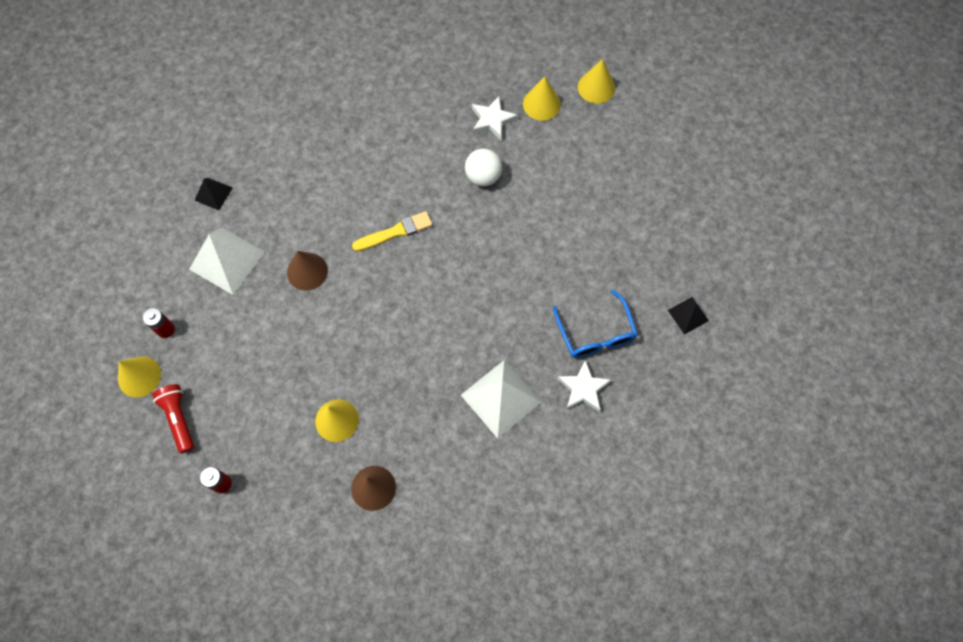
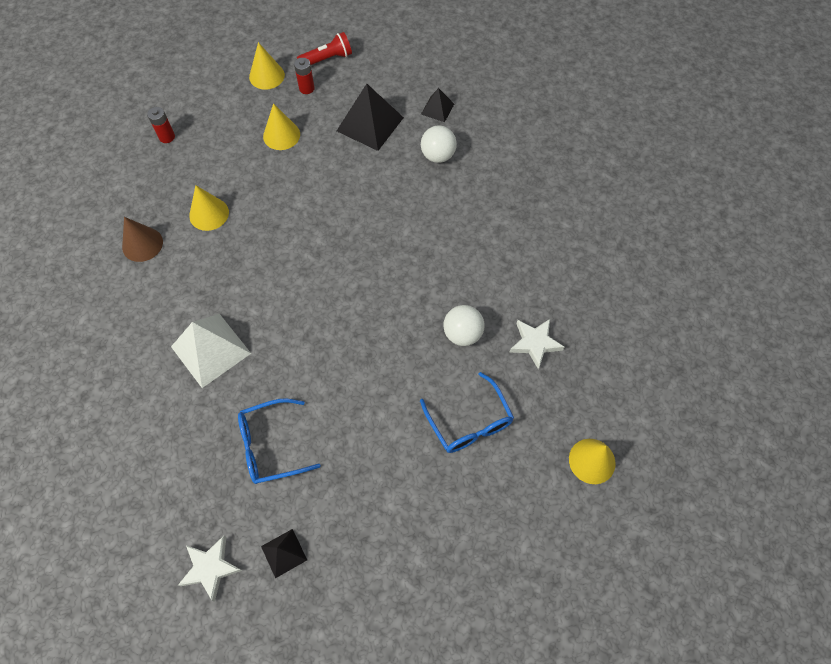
camera: 90 degrees right, 5 degrees down
(179, 419) = (226, 104): red flashlight -> red flashlight (327, 59)
(227, 260) = (370, 124): white pyramid -> black pyramid
(277, 194) = (438, 156): none -> white ball
(307, 271) = (356, 183): brown cone -> none
(395, 232) = (396, 253): yellow brush -> none
(541, 104) = (561, 396): yellow cone -> yellow cone (281, 135)
(567, 173) = (469, 422): none -> blue glasses
(583, 388) = (210, 430): white star -> white star (210, 568)

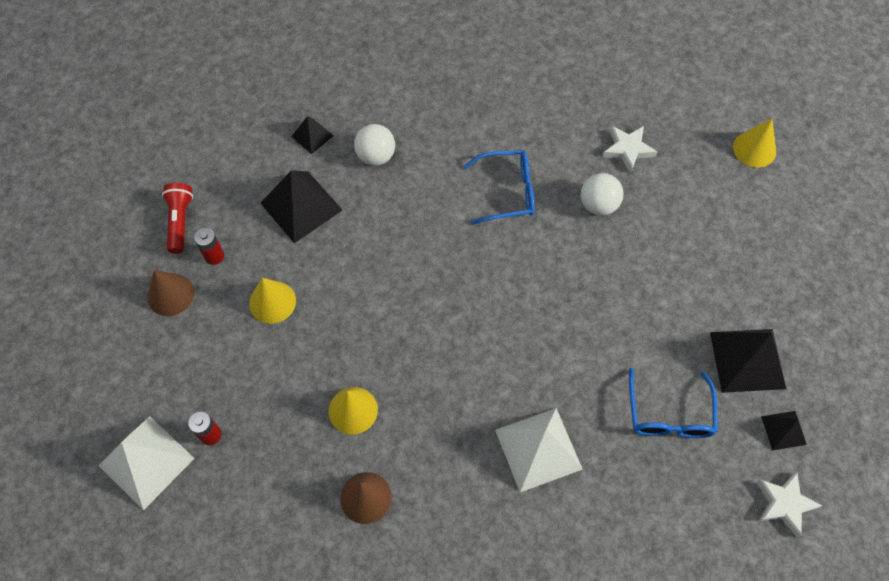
camera: 70 degrees left, 0 degrees up
(138, 110) = (146, 462): none -> white pyramid
(267, 76) = (170, 294): yellow cone -> brown cone
(347, 504) = (747, 360): none -> black pyramid
(469, 422) = (692, 230): blue glasses -> blue glasses (507, 192)

